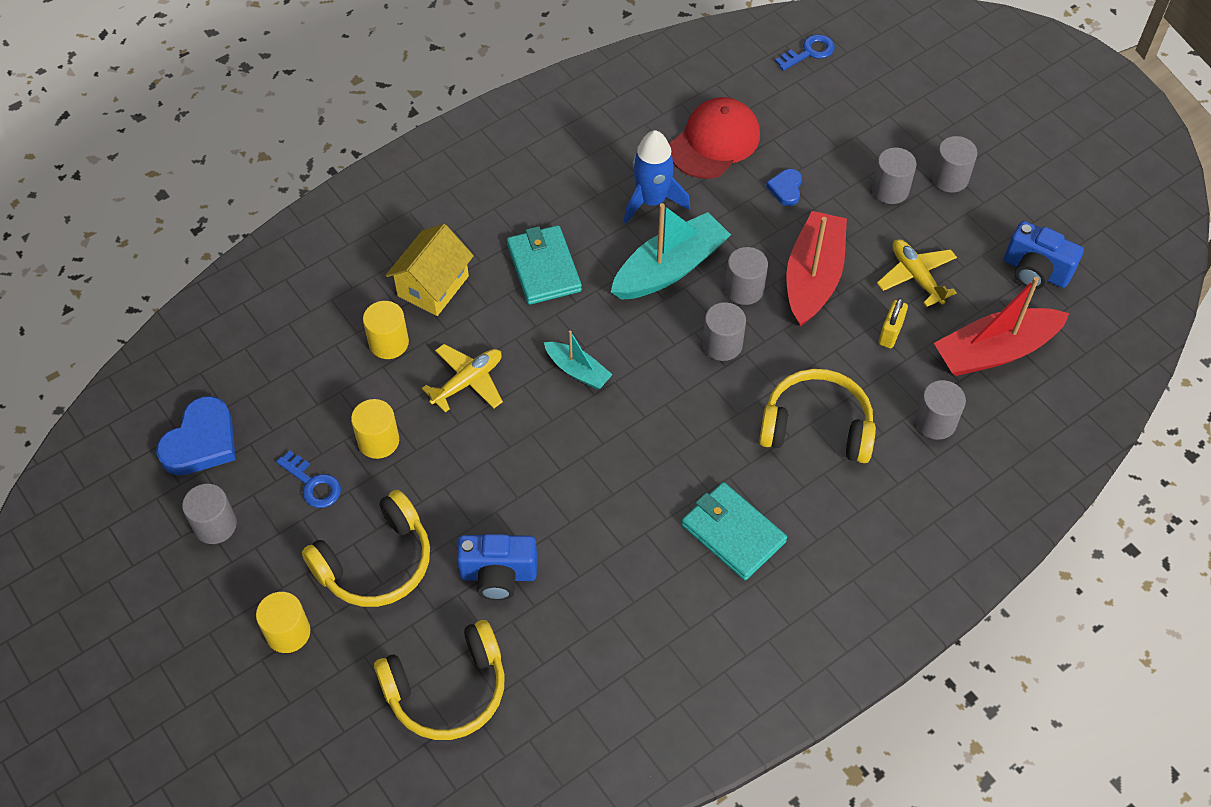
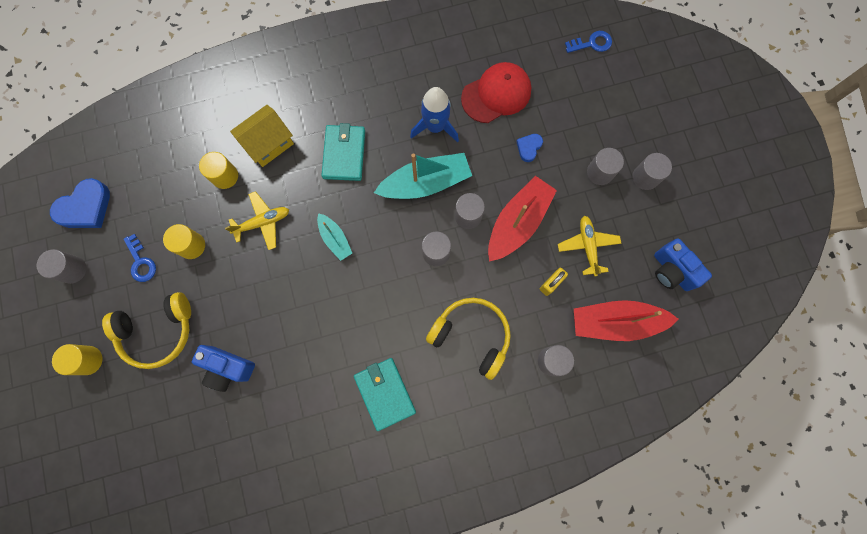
camera: 20 degrees right, 20 degrees up
(447, 689) = (167, 435): yellow headphones -> none

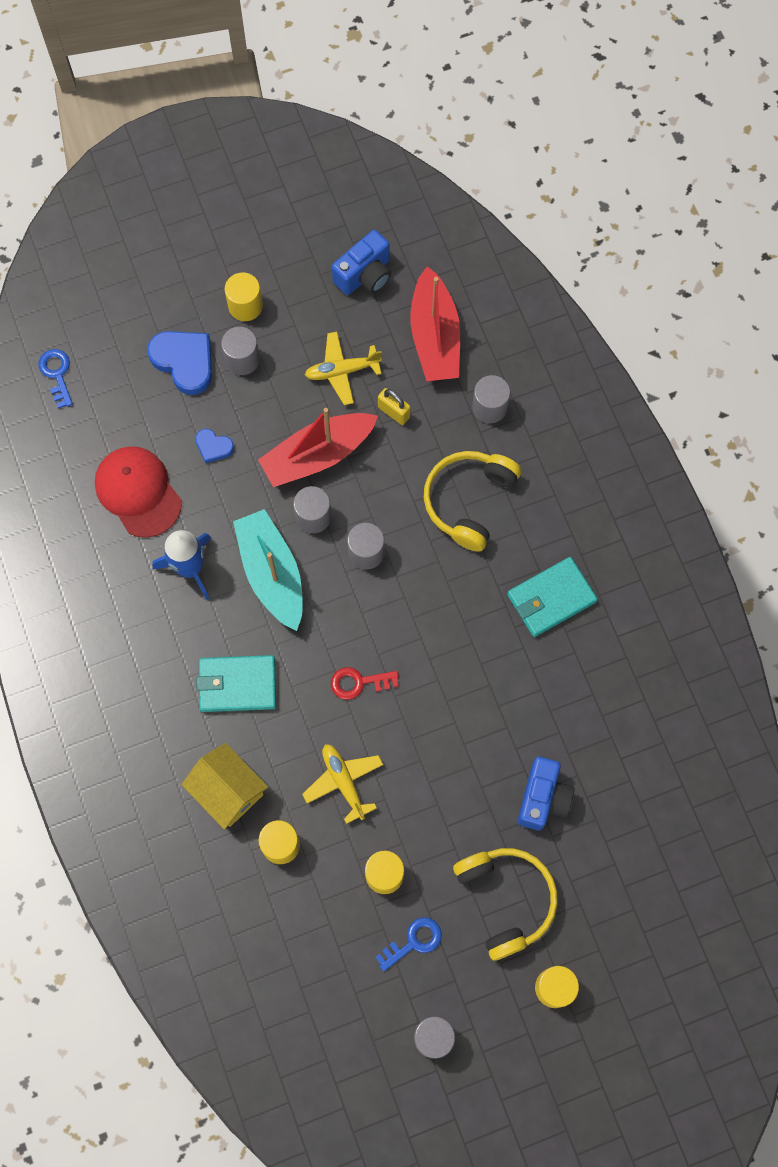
camera: 95 degrees left, 5 degrees down
(85, 207) = (342, 1038): blue heart -> blue heart (184, 362)
(335, 239) = (359, 682): turquoise boat -> red key
(518, 222) = (317, 455): red boat -> red boat turned 60 degrees counterclockwise
(645, 177) = (245, 306): grey cylinder -> yellow cylinder

